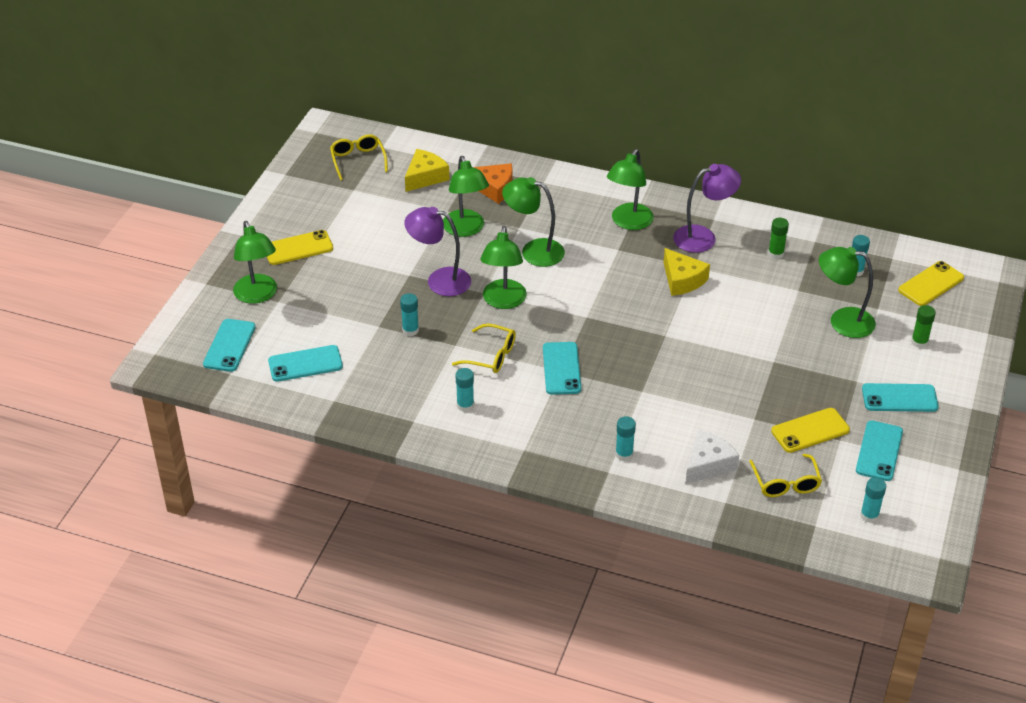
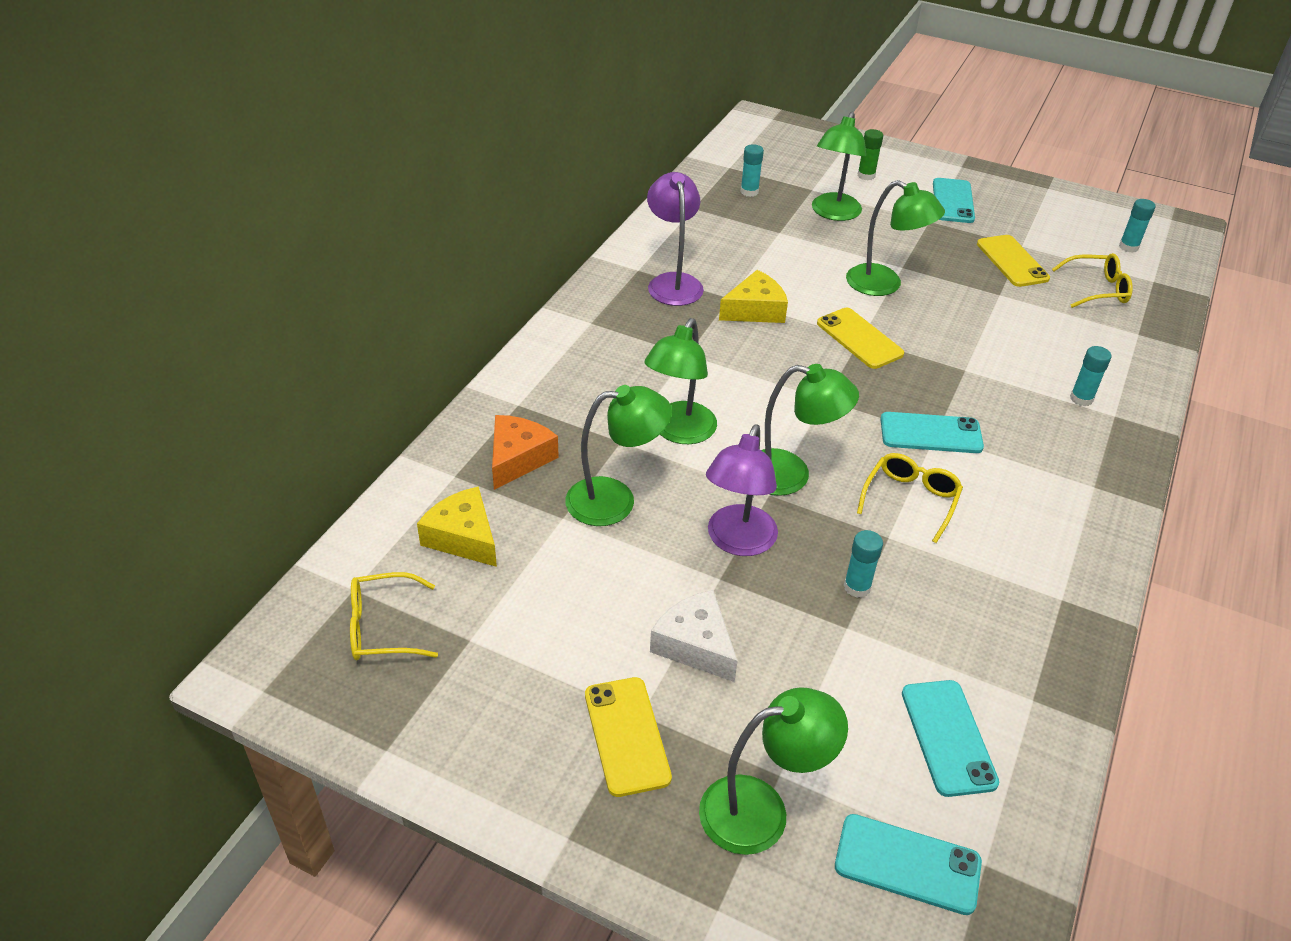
camera: 85 degrees left, 0 degrees up
(465, 405) = (1018, 537): turquoise glue stick -> none
(628, 222) = (631, 337): green lamp -> green lamp (884, 285)
(708, 464) = (1081, 337): white cheese -> white cheese (695, 645)
(776, 254) = (712, 236): green glue stick -> none
(879, 451) = (1034, 226): turquoise phone -> none
(931, 284) = (774, 153): yellow phone -> yellow phone (859, 338)

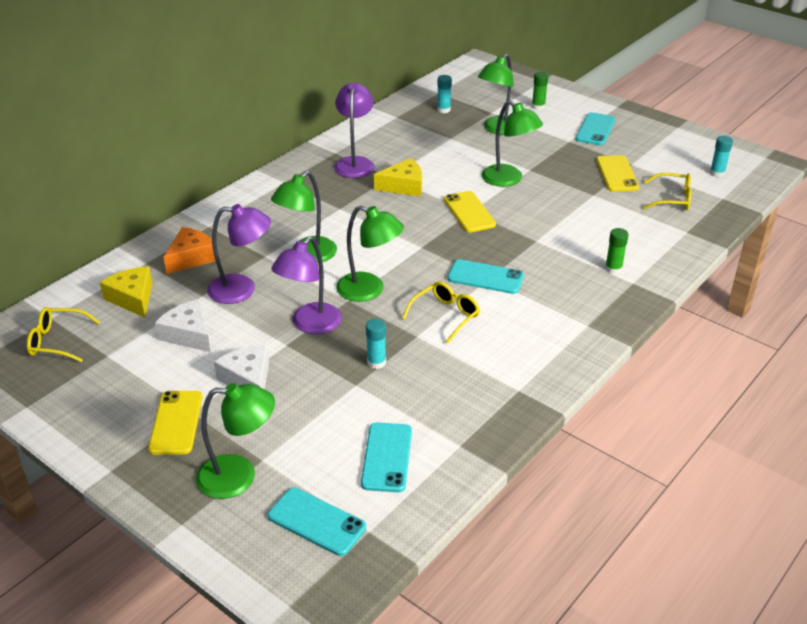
camera: 15 degrees right, 5 degrees down
(574, 584) = (188, 334): none -> white cheese
(615, 500) = (242, 290): green lamp -> purple lamp
(1081, 399) = (613, 269): turquoise glue stick -> green glue stick

